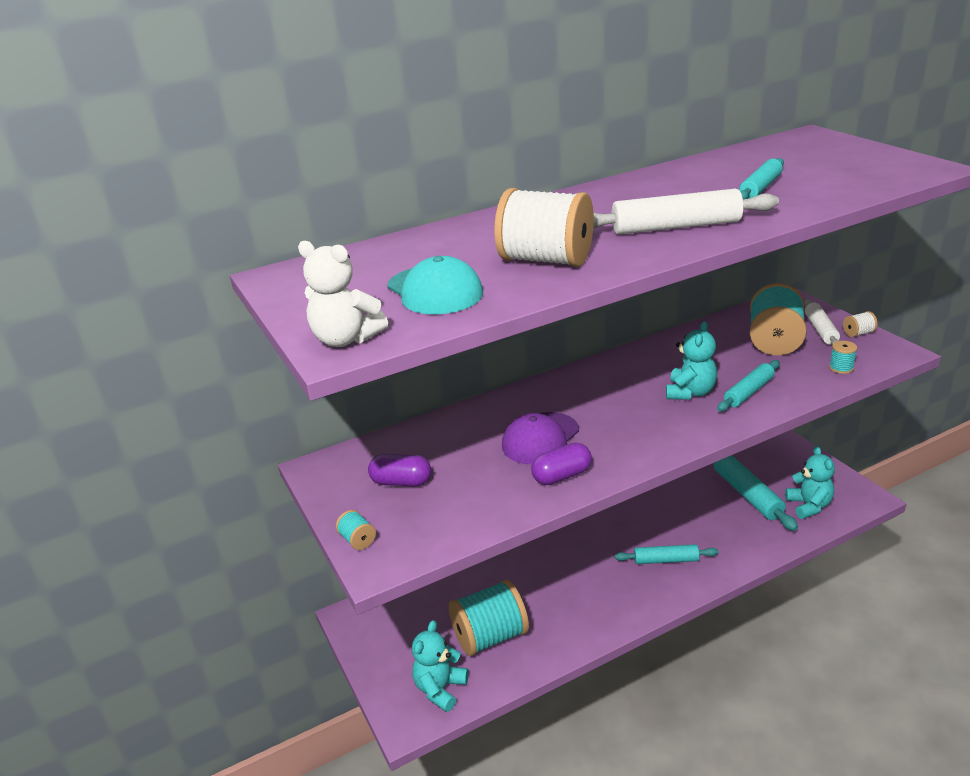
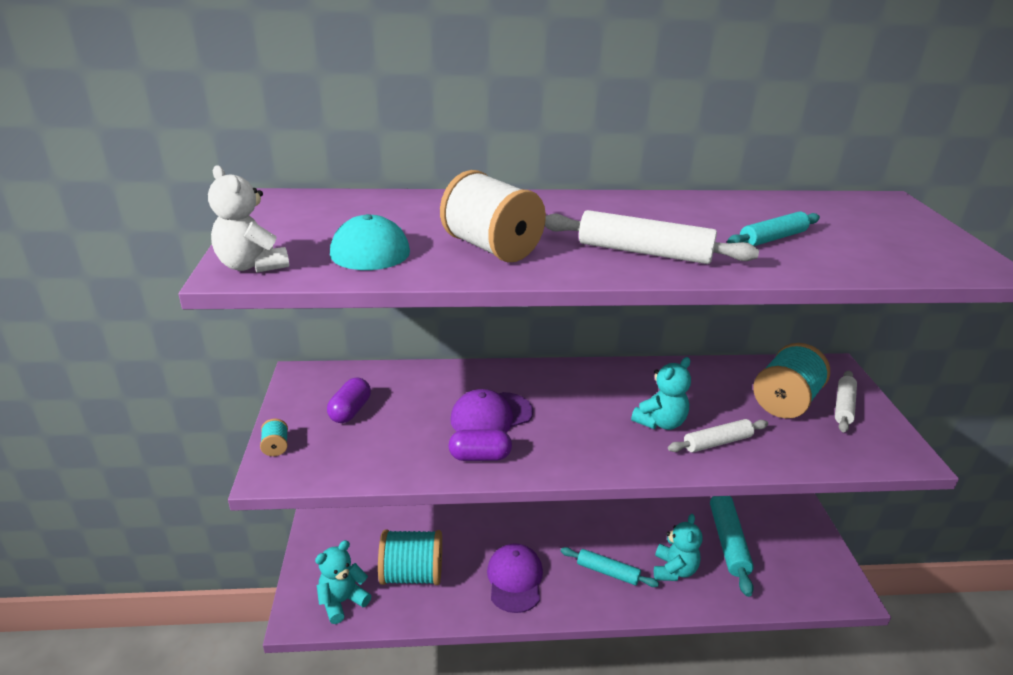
camera: 20 degrees right, 0 degrees up
(401, 482) = (350, 411): purple capsule -> purple capsule turned 75 degrees clockwise
(589, 600) = (515, 579): none -> purple cap
(748, 392) = (717, 442): turquoise rolling pin -> white rolling pin
(809, 506) = (783, 578): turquoise teddy bear -> turquoise teddy bear (674, 570)
(841, 368) = (833, 452): turquoise spool -> none
(858, 333) = (881, 423): white spool -> none

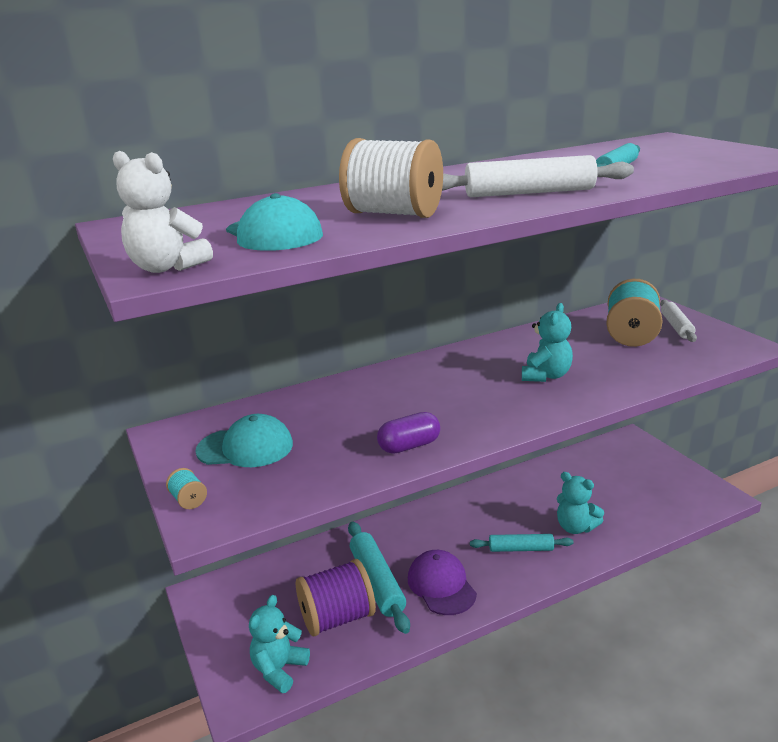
camera: 20 degrees left, 5 degrees down
(350, 411) = (245, 447): purple capsule -> turquoise cap
(412, 574) = (337, 618): turquoise spool -> purple spool
(491, 416) = (392, 412): purple cap -> none
(674, 570) = (575, 527): turquoise teddy bear -> turquoise teddy bear turned 135 degrees clockwise
(717, 442) = (604, 377): white rolling pin -> none
(728, 541) = (604, 489): turquoise rolling pin -> turquoise rolling pin (377, 582)

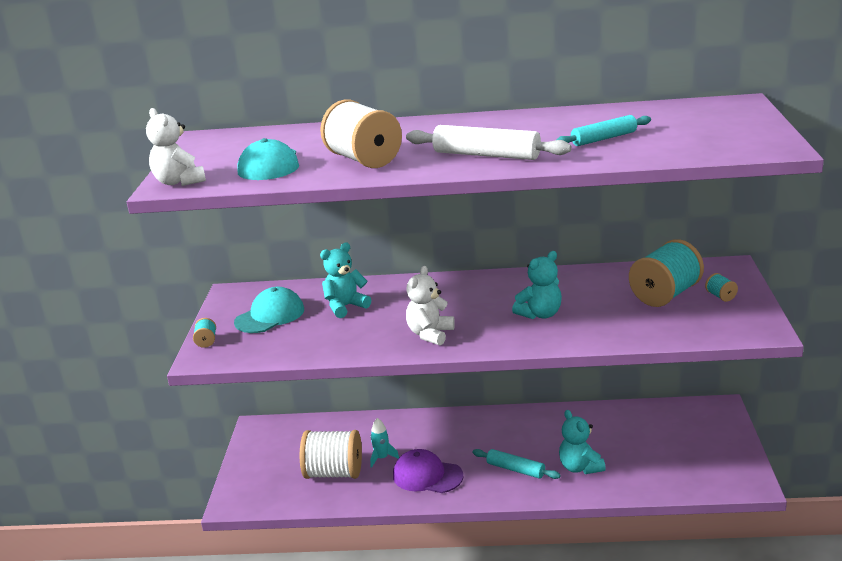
camera: 30 degrees right, 0 degrees up
(245, 447) = (270, 316): turquoise cap -> turquoise cap turned 75 degrees counterclockwise
(279, 669) = (270, 492): turquoise teddy bear -> turquoise teddy bear (345, 307)
(337, 618) = (334, 473): purple spool -> white spool
(377, 582) = (382, 458): turquoise rolling pin -> turquoise rocket
(409, 446) = (373, 343): purple capsule -> none
(441, 585) = (427, 476): purple cap -> purple cap turned 75 degrees counterclockwise
(461, 421) = (430, 334): none -> white teddy bear
(676, 326) = (720, 296): white rolling pin -> turquoise spool

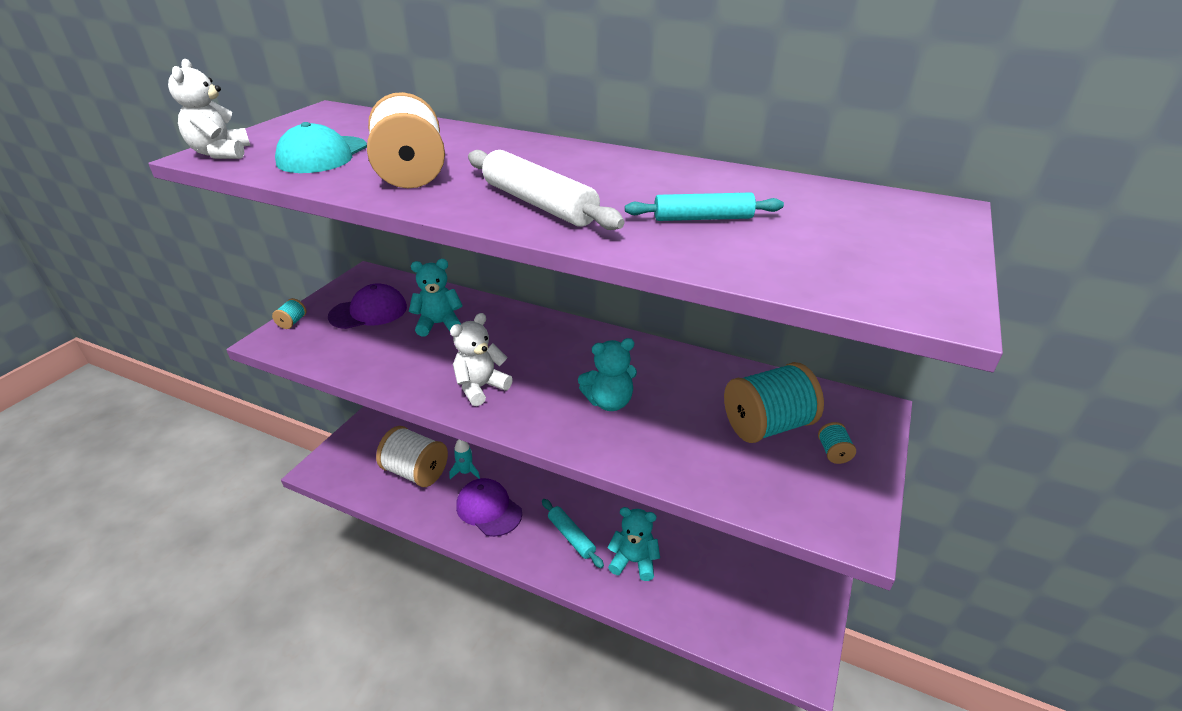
camera: 20 degrees right, 10 degrees up
(270, 316) = (369, 312): turquoise cap -> purple cap
(580, 467) = (634, 561): turquoise teddy bear -> turquoise teddy bear turned 105 degrees clockwise

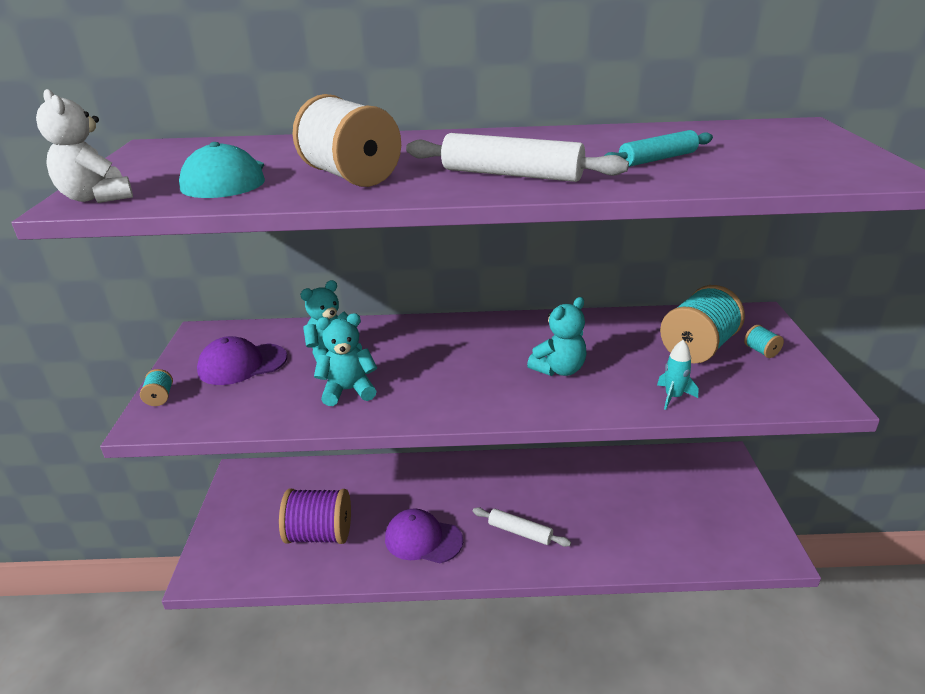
camera: 25 degrees left, 5 degrees down
(369, 312) = (242, 364): purple cap -> purple cap turned 150 degrees counterclockwise
(416, 472) = (319, 534): white spool -> purple spool
(466, 472) = (373, 515): turquoise rocket -> turquoise rocket (673, 397)
(481, 387) = (431, 394): white teddy bear -> none
(571, 537) = (520, 532): turquoise rolling pin -> white rolling pin
(634, 561) = (590, 530): turquoise teddy bear -> turquoise teddy bear (348, 390)

